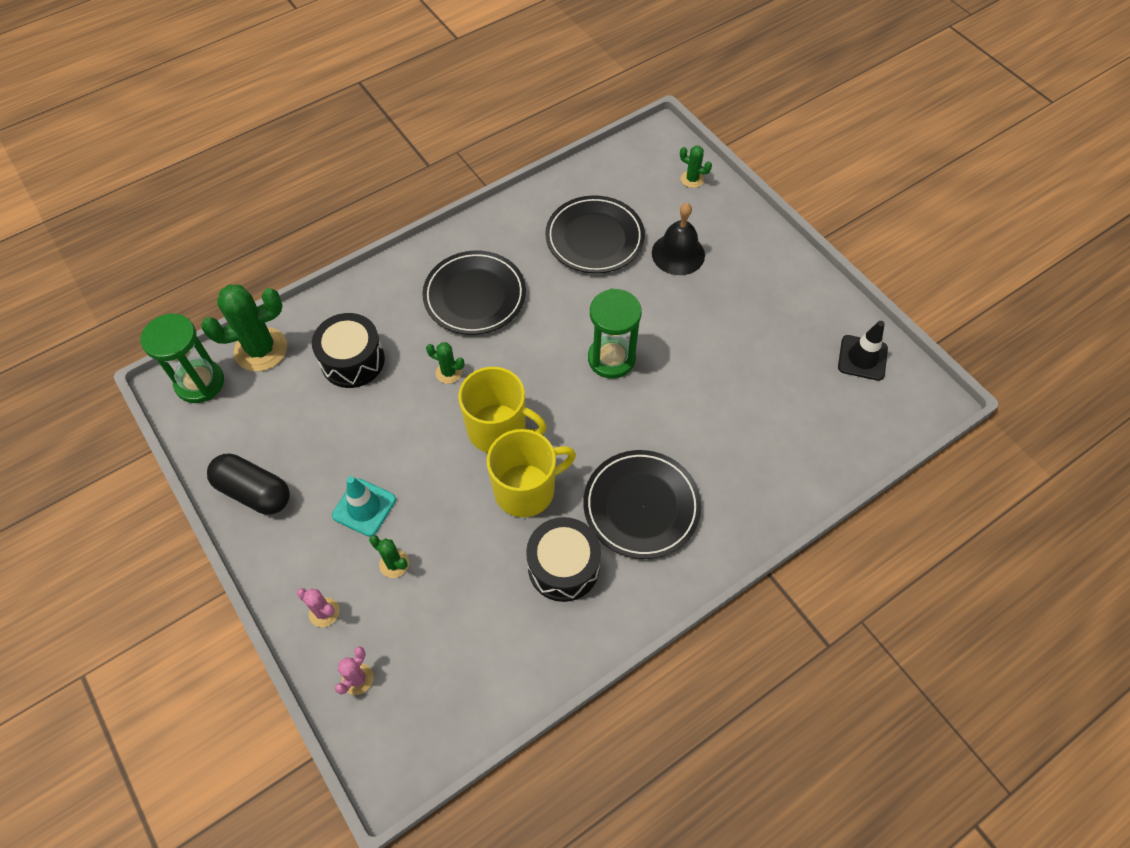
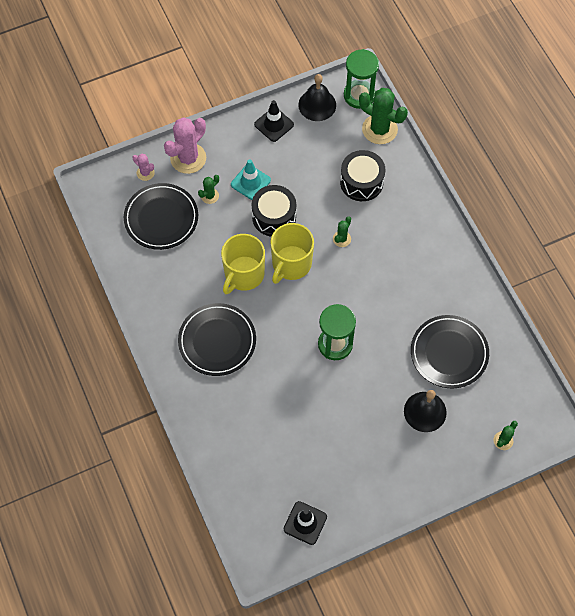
camera: 100 degrees right, 5 degrees up
(216, 436) = (317, 105): none -> black bell
(254, 491) = (274, 124): black capsule -> black traffic cone
(261, 349) = (379, 129): green cactus -> green cactus turned 45 degrees counterclockwise
(324, 612) = (188, 158): pink cactus -> pink cactus, size x2.01
(475, 296) = (405, 262): black plate -> black plate (161, 218)
(526, 489) = (243, 274): yellow mug -> yellow mug turned 45 degrees clockwise
(563, 566) = (186, 288): black drum -> black drum (274, 217)

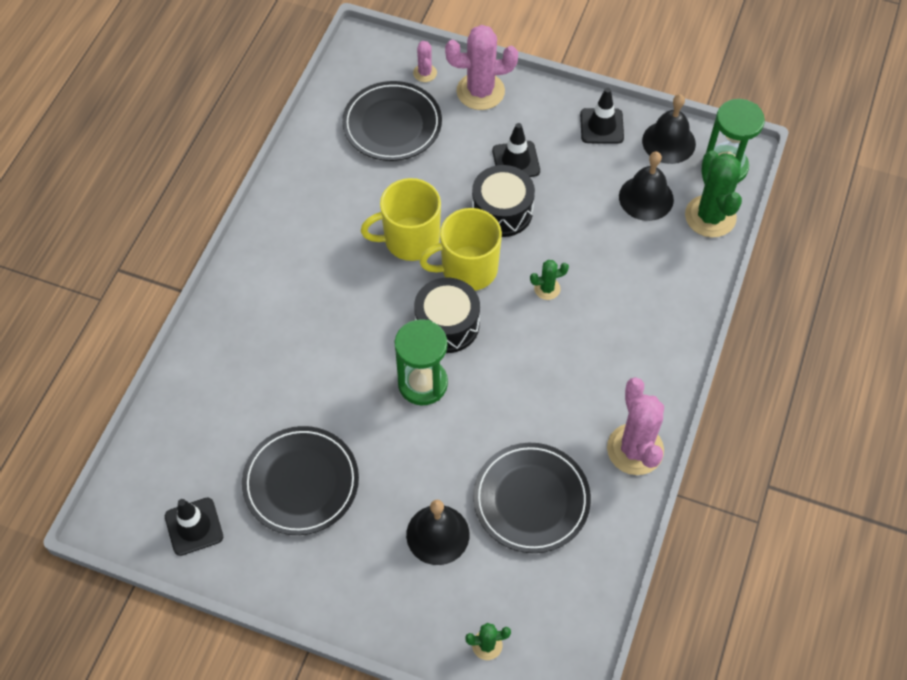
camera: 45 degrees right, 5 degrees down
(209, 196) = (461, 141): green cactus -> none
(217, 341) = (313, 279): black plate -> black plate (301, 482)
(250, 182) = (516, 161): turquoise traffic cone -> black traffic cone
(338, 146) = (646, 198): none -> black bell
(361, 182) = (631, 251): black drum -> black drum (447, 324)
(469, 283) = (635, 449): none -> pink cactus

